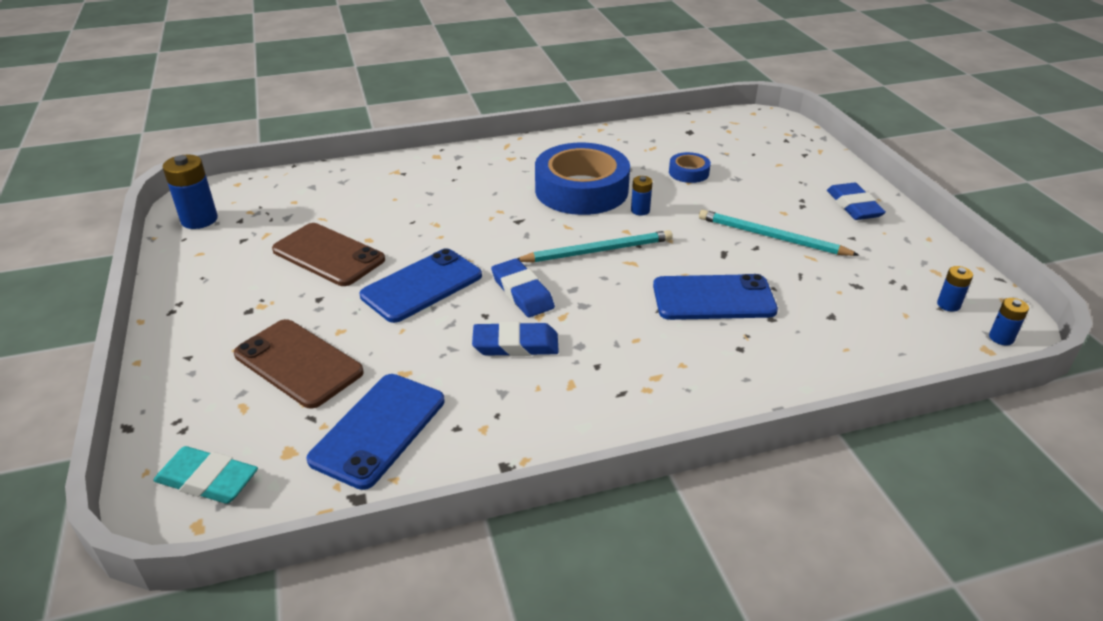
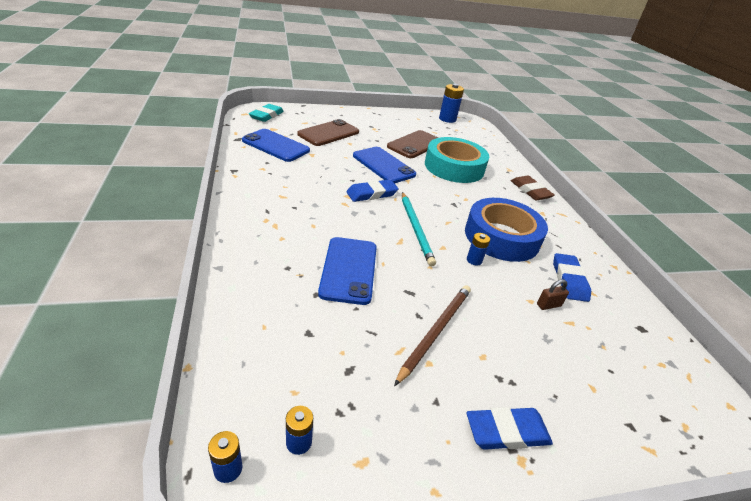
camera: 90 degrees right, 0 degrees up
(404, 217) = (454, 167): none -> turquoise tape
(456, 160) = (530, 191): none -> brown eraser
(515, 344) = (323, 185): blue eraser -> blue eraser (569, 280)
(688, 172) = (548, 305): blue tape -> brown padlock
(771, 237) = (436, 331): turquoise pencil -> brown pencil

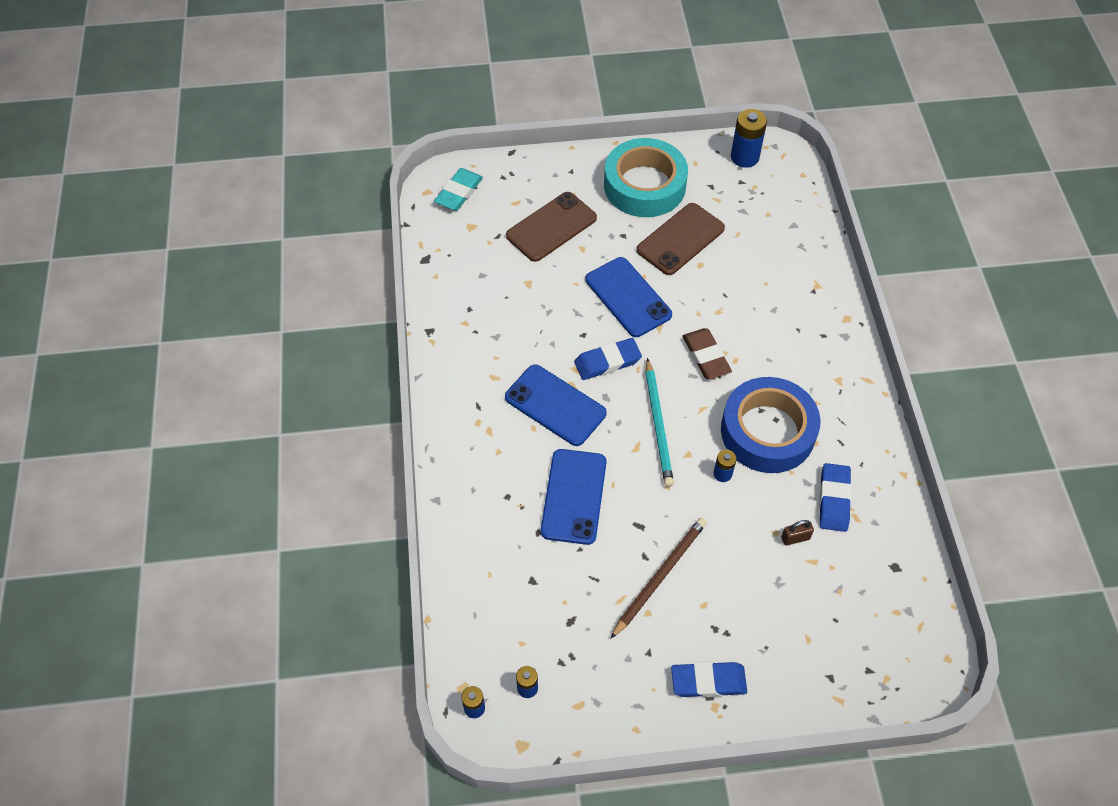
camera: 10 degrees right, 20 degrees up
(275, 146) = (478, 269): blue phone -> blue phone (555, 405)
(454, 167) = (732, 289): turquoise tape -> turquoise tape (644, 185)
(530, 191) = (835, 333): brown eraser -> brown eraser (706, 356)

